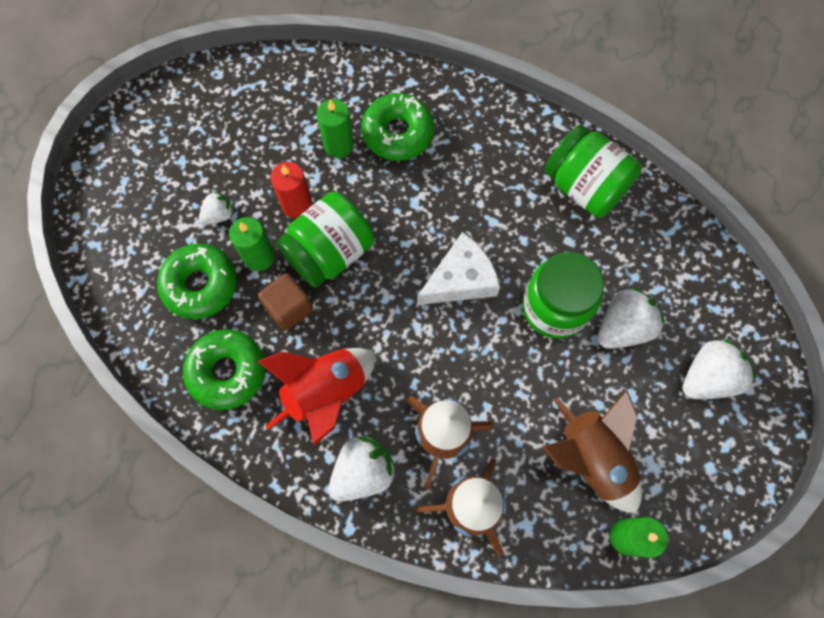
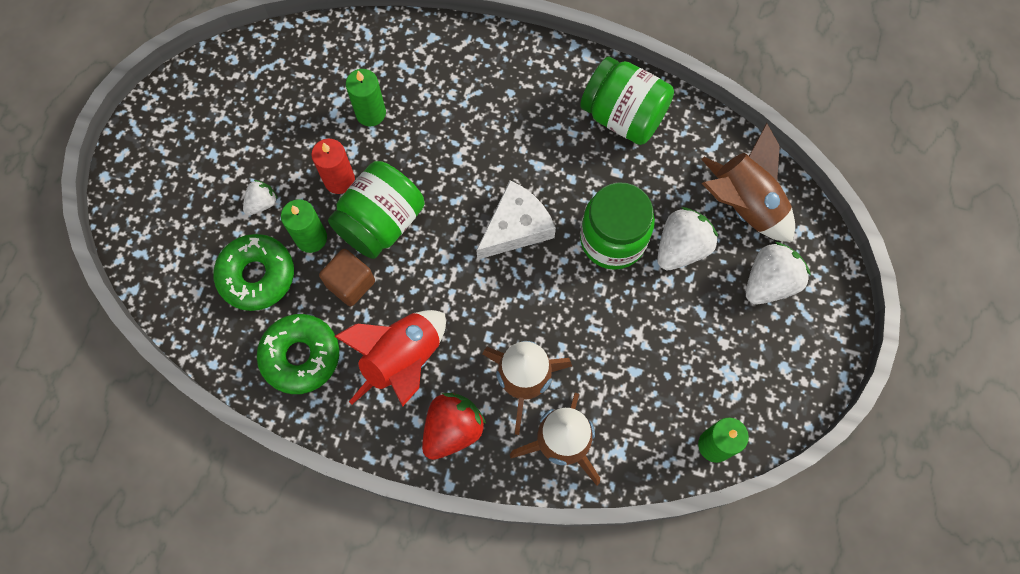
camera: 10 degrees left, 0 degrees up
(363, 472) = (452, 429): white strawberry -> red strawberry
(398, 133) = (428, 91): green donut -> none
(590, 458) = (669, 378): brown rocket -> brown rocket (743, 205)

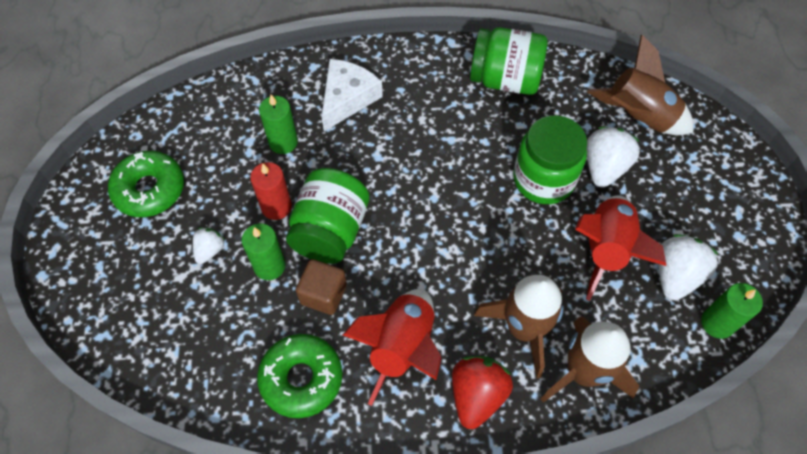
camera: 20 degrees left, 10 degrees down
(257, 276) = (229, 317): green donut -> green donut (149, 189)
(516, 227) = (455, 196): white cheese -> white cheese (347, 98)
(641, 334) = (606, 250): none -> red rocket
(769, 282) = (690, 171): white strawberry -> white strawberry (675, 275)

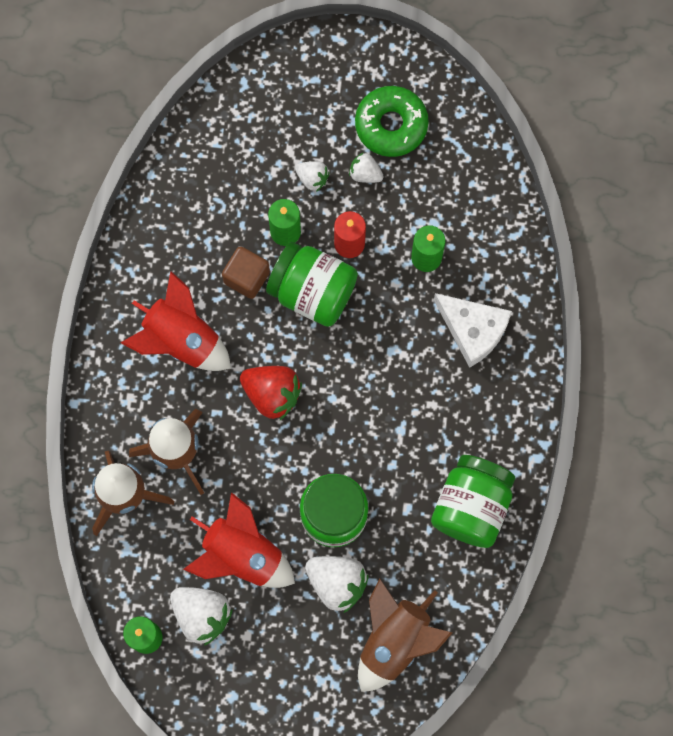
camera: 100 degrees right, 15 degrees up
(202, 204) = (365, 173): none -> white strawberry
(301, 378) = (170, 249): green donut -> none
(477, 395) = (124, 397): red strawberry -> red strawberry (272, 394)

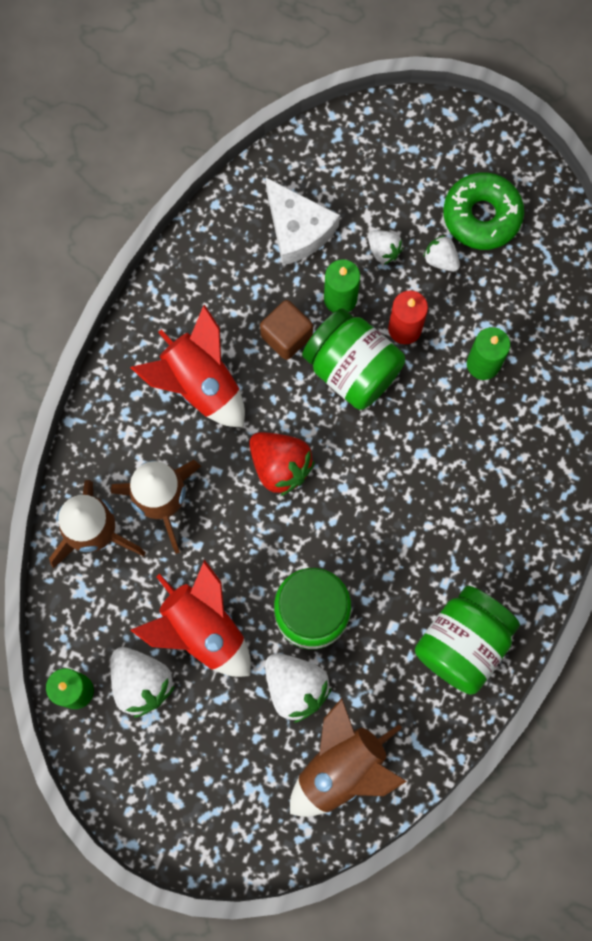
camera: 15 degrees right, 0 degrees up
(473, 330) = (513, 454): white cheese -> white cheese (297, 229)

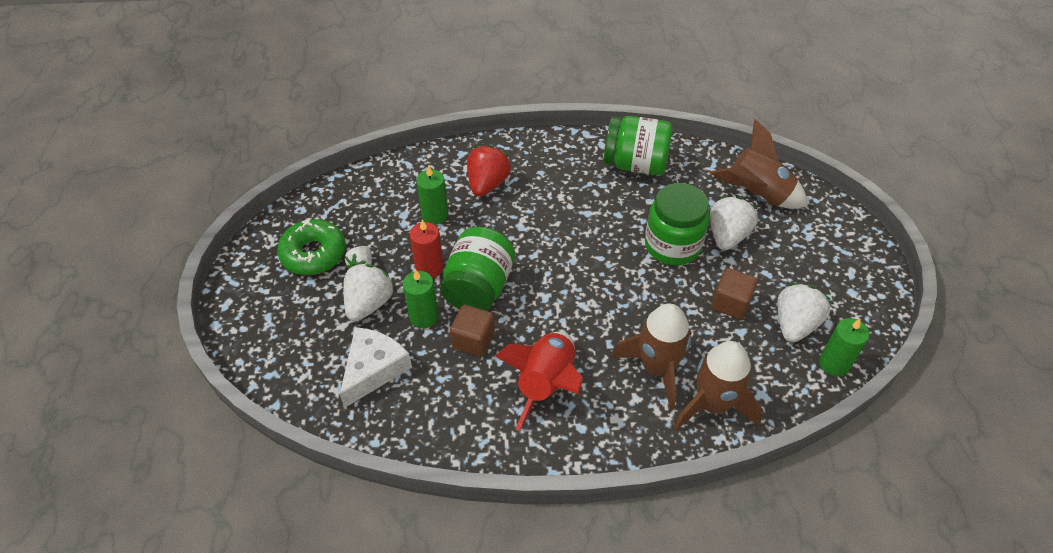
camera: 115 degrees left, 25 degrees down
(202, 629) = (730, 303): red rocket -> brown cube
(280, 466) = (580, 303): red strawberry -> red strawberry (487, 184)
(383, 251) = (369, 303): white strawberry -> white strawberry, size x1.76

